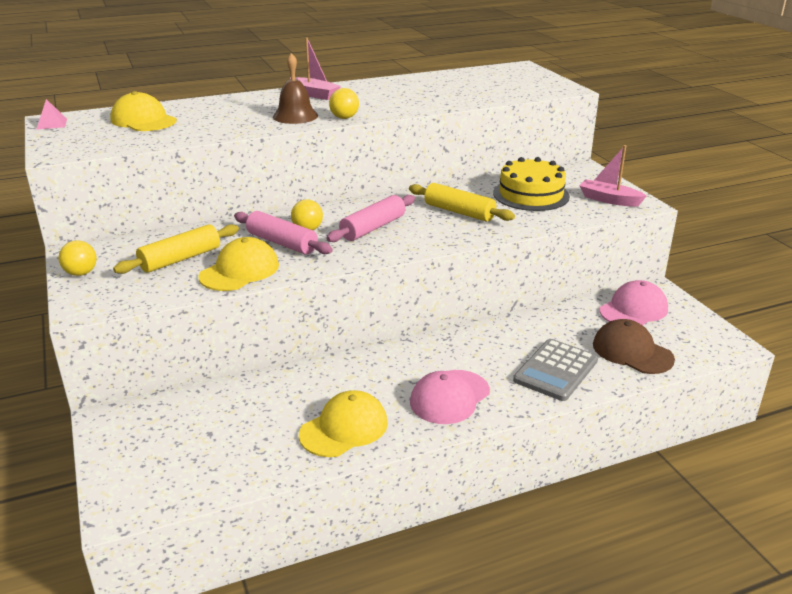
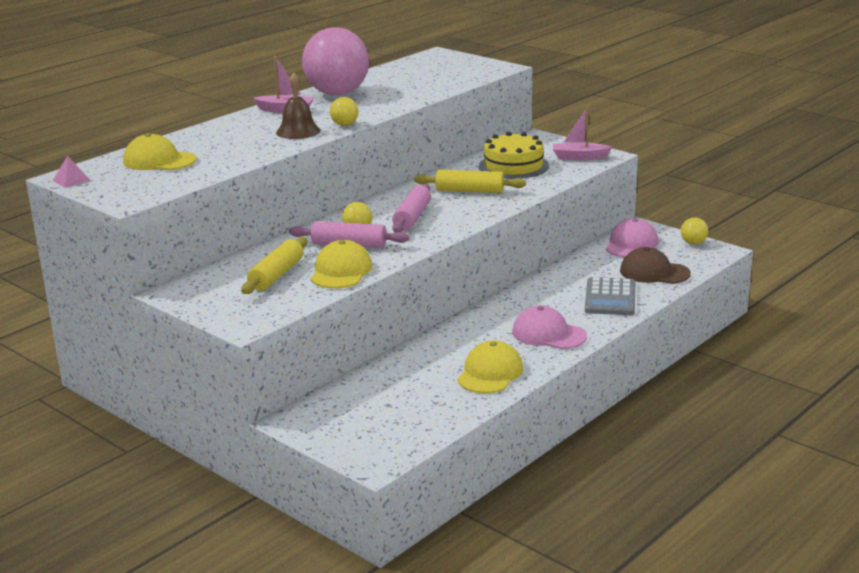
camera: 25 degrees left, 5 degrees down
(81, 273) = (202, 305): yellow ball -> yellow ball (693, 243)
(380, 87) = (337, 93): none -> pink ball
(449, 397) = (548, 334): pink cap -> pink cap turned 105 degrees clockwise

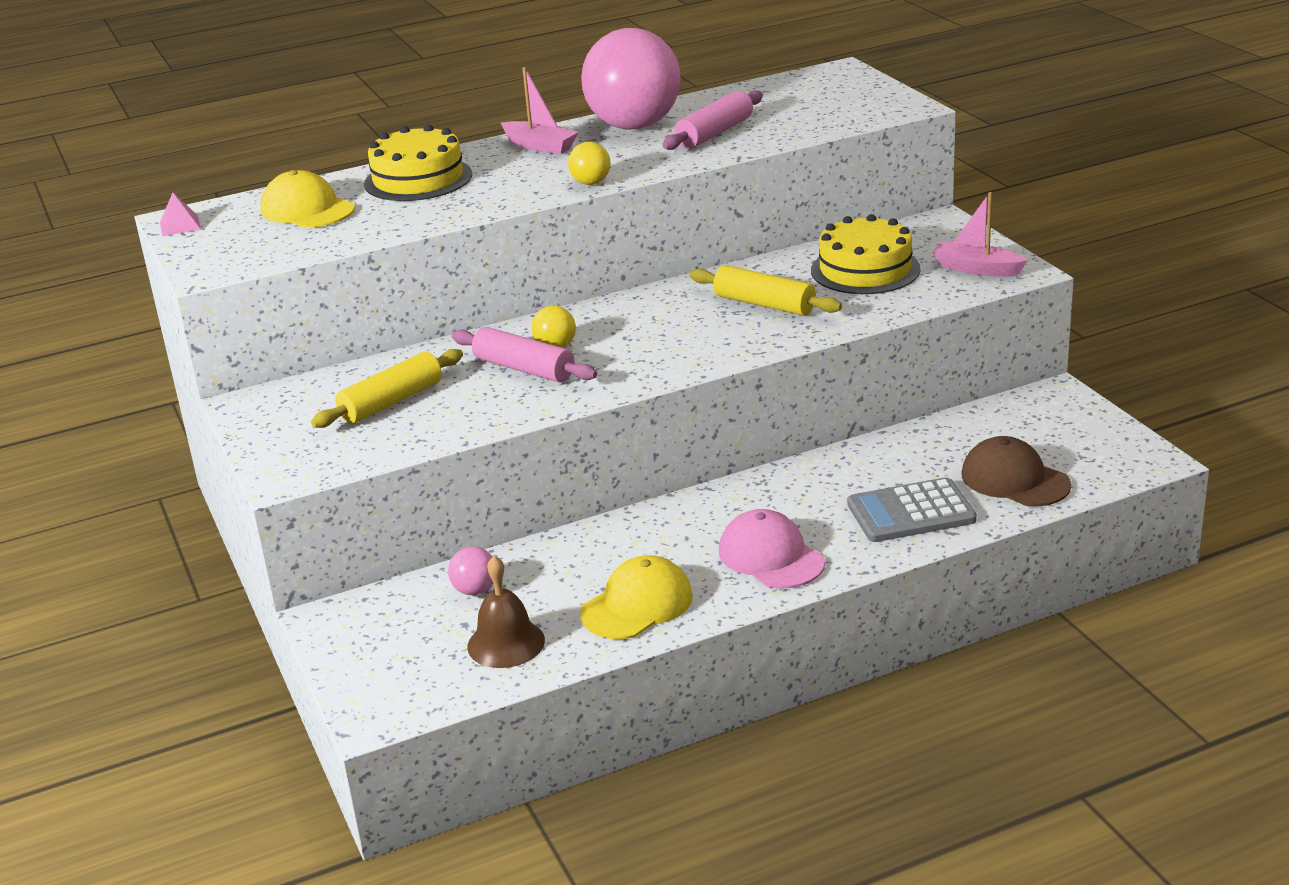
camera: 25 degrees right, 5 degrees up
(220, 136) = (418, 179): none -> yellow cake
(298, 131) = (520, 185): brown bell -> brown bell (506, 643)
(341, 271) = (476, 412): yellow cap -> none
(378, 386) = (475, 590): none -> pink ball
(412, 217) = (646, 337): pink rolling pin -> pink rolling pin (714, 133)
(610, 298) = (911, 512): grey calculator -> grey calculator turned 45 degrees clockwise
(631, 244) = (1019, 423): pink cap -> none
(693, 243) = (1119, 438): yellow ball -> none

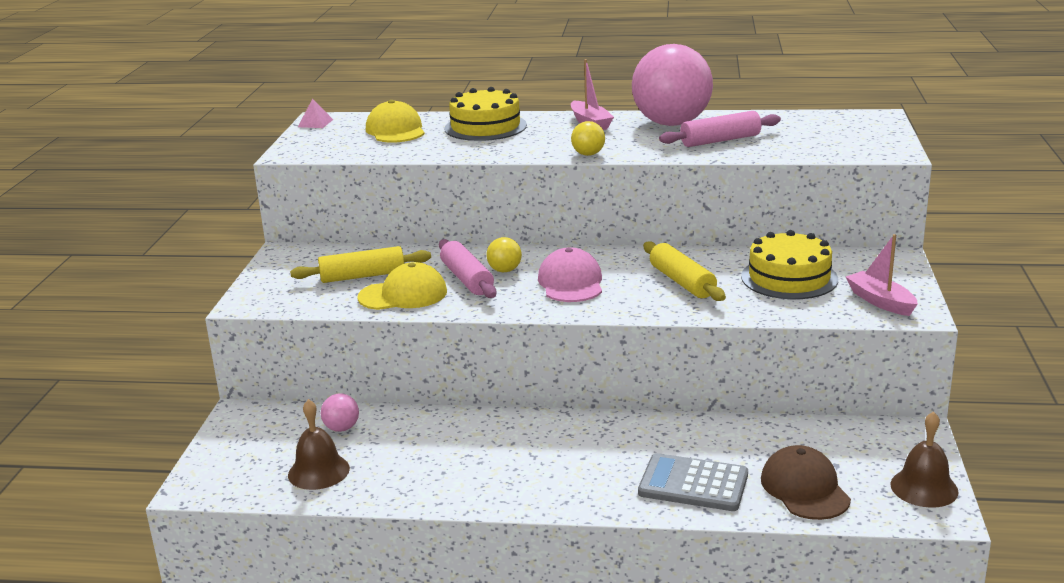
camera: 30 degrees right, 5 degrees down
(637, 605) = (427, 478): yellow cap -> yellow cap (403, 295)
(771, 556) = (554, 478): pink cap -> pink cap (571, 283)
(1113, 442) = (924, 488): none -> brown bell

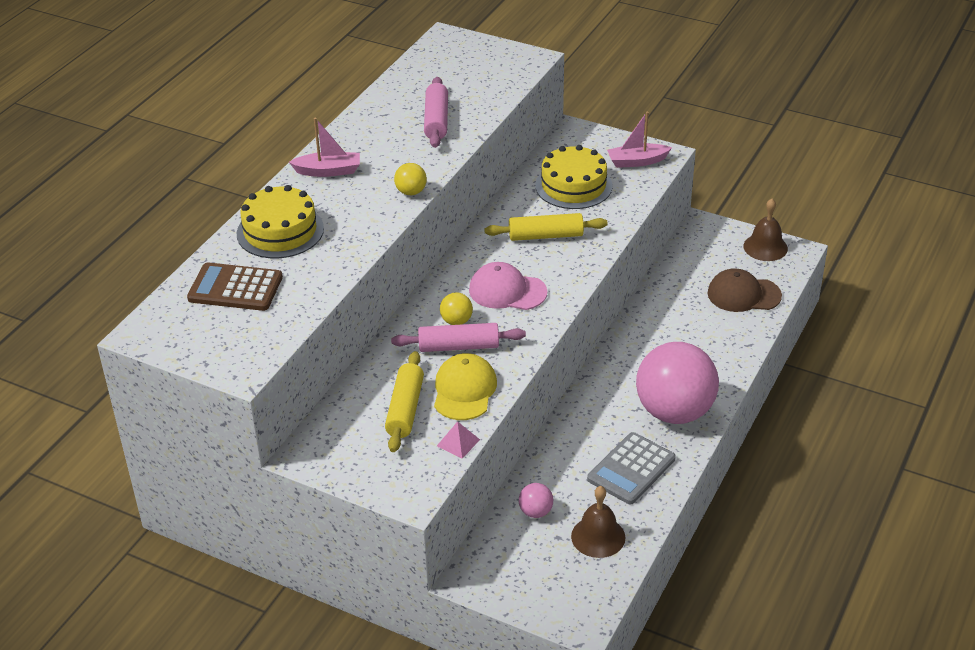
camera: 70 degrees left, 15 degrees up
(315, 123) = (153, 339): pink pyramid -> pink pyramid (458, 442)
(395, 130) = (235, 288): yellow cap -> brown calculator
(671, 123) = (371, 131): pink ball -> pink ball (674, 412)
(693, 484) = (715, 341): grey calculator -> grey calculator (631, 469)

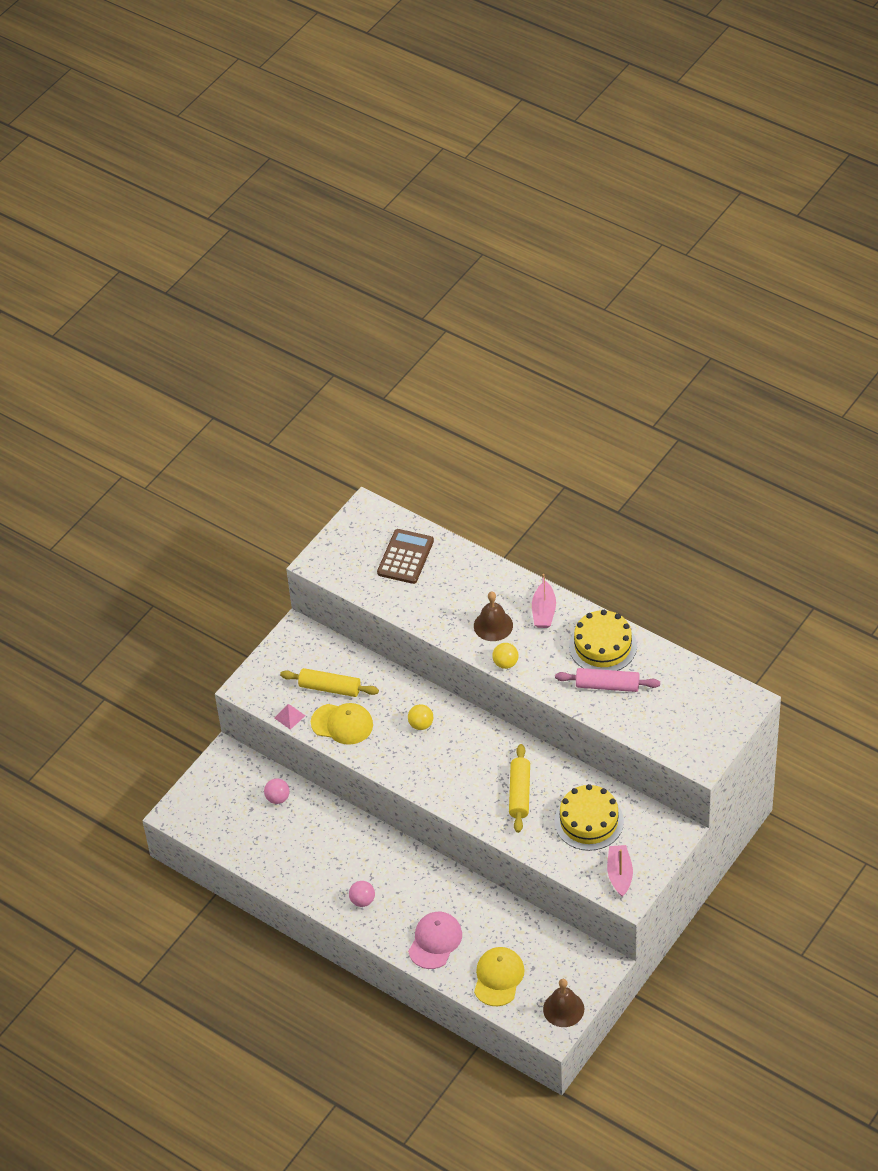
camera: 100 degrees right, 10 degrees up
(280, 231) = (469, 582): yellow cake -> yellow cake (602, 646)
(458, 346) = (391, 724): pink rolling pin -> none
(507, 291) = (451, 760): pink cap -> pink cap (435, 941)
(598, 536) = (246, 833): brown bell -> brown bell (493, 625)
(631, 469) = (307, 862): grey calculator -> none
(674, 412) = (362, 900): pink ball -> pink ball, size x0.40
(743, 294) = (498, 977): brown cap -> yellow cap

